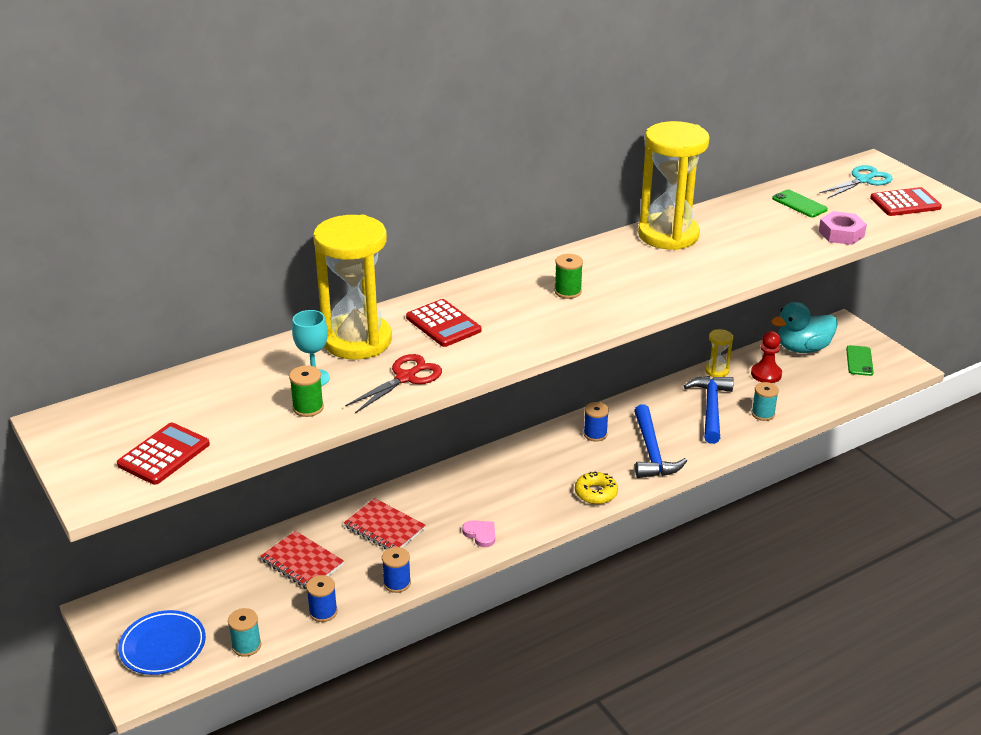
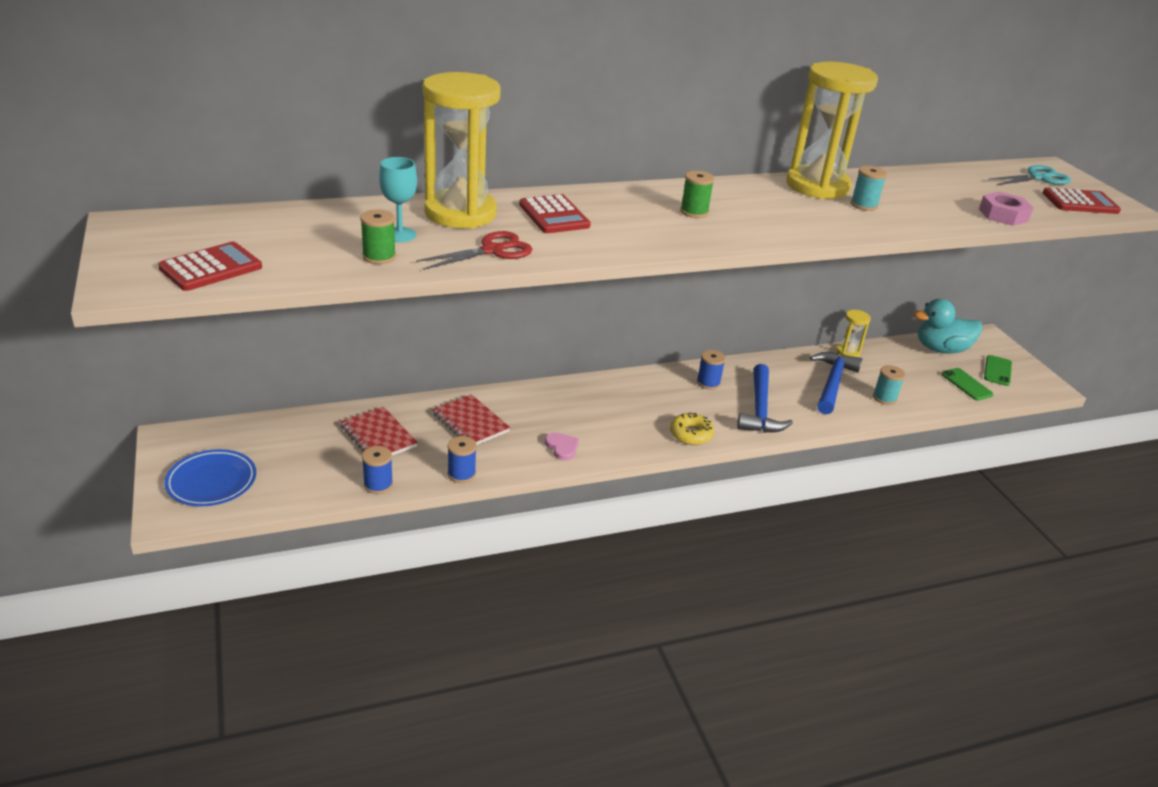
camera: 10 degrees right, 0 degrees up
(246, 646) = (290, 499): turquoise spool -> turquoise spool (864, 205)
(766, 374) = (897, 364): red pawn -> none
(799, 204) = (964, 185): green phone -> green phone (966, 384)

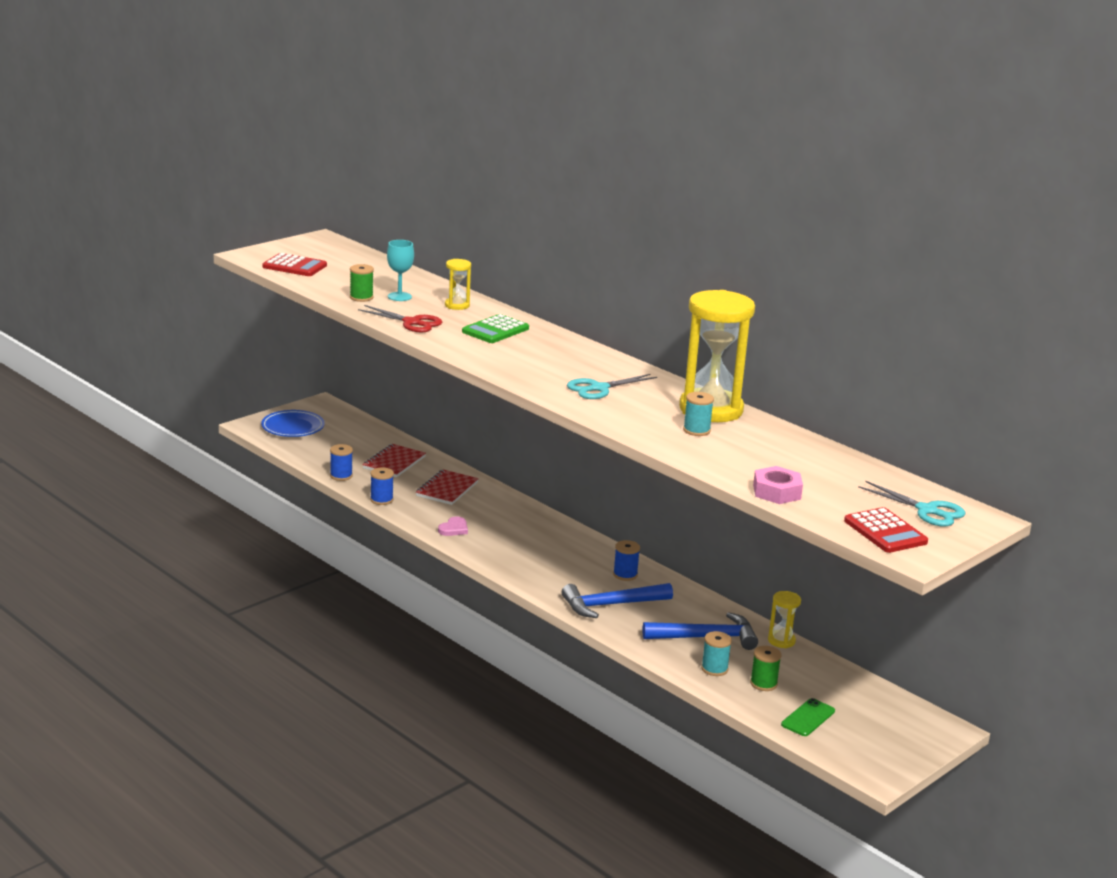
camera: 65 degrees right, 10 degrees down
(460, 213) = (457, 305): yellow hourglass -> yellow hourglass, size x0.44
(554, 215) = (495, 330): red calculator -> green calculator
(691, 434) = (533, 578): yellow donut -> none
(694, 212) = (574, 371): green spool -> green spool (763, 684)
(746, 214) = (599, 388): none -> turquoise scissors
(941, 349) = (868, 698): turquoise duck -> none
(997, 371) = (868, 738): green phone -> none

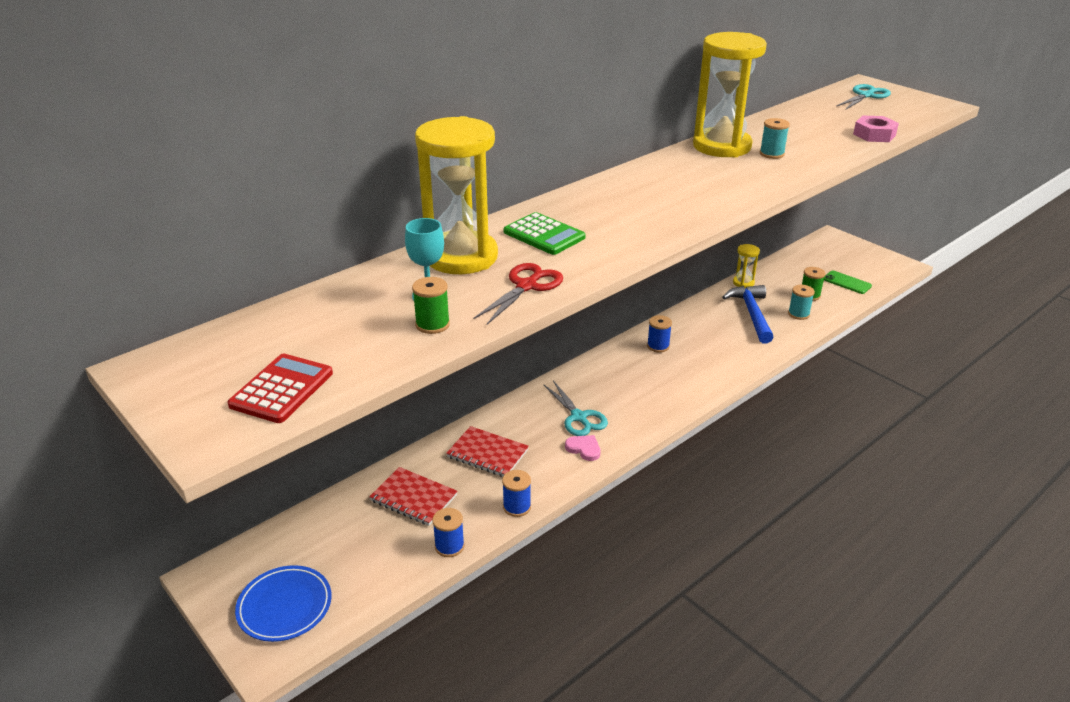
camera: 85 degrees left, 10 degrees up
(457, 305) = (461, 257): yellow hourglass -> yellow hourglass, size x2.26
(599, 388) = (694, 188): turquoise scissors -> turquoise scissors (579, 417)
(610, 605) = (715, 356): blue hammer -> none
(885, 532) = (912, 109): red calculator -> none

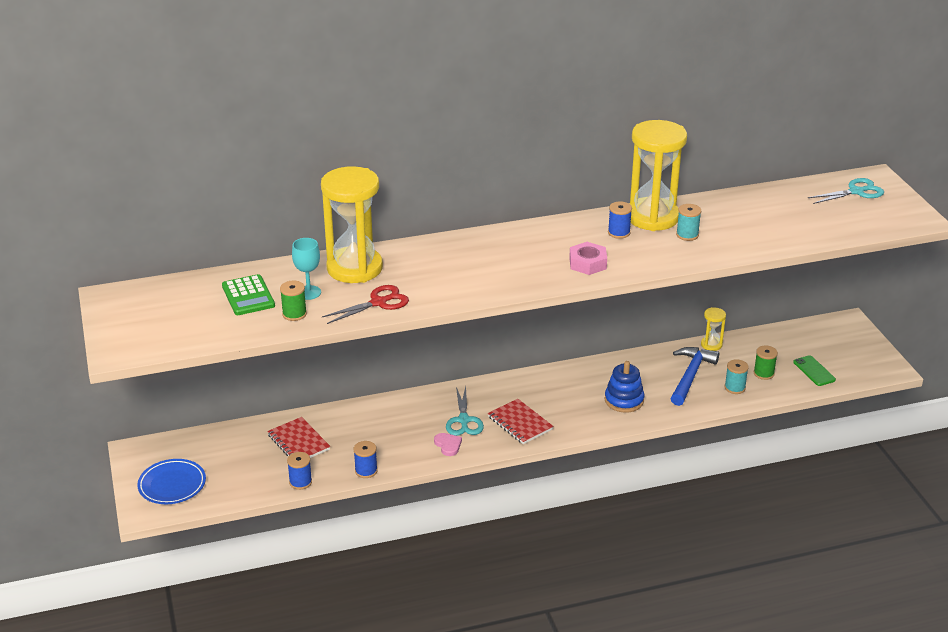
camera: 25 degrees right, 0 degrees up
(282, 389) = (175, 332): red calculator -> none
(487, 454) = (373, 427): red notebook -> red notebook (520, 423)
(544, 235) = (428, 265): green calculator -> green calculator (248, 296)
(658, 346) = (579, 381): blue spool -> blue spool (619, 233)
(715, 352) = (624, 400): none -> blue stacking toy
(874, 135) = (806, 237): pink nut -> pink nut (587, 263)

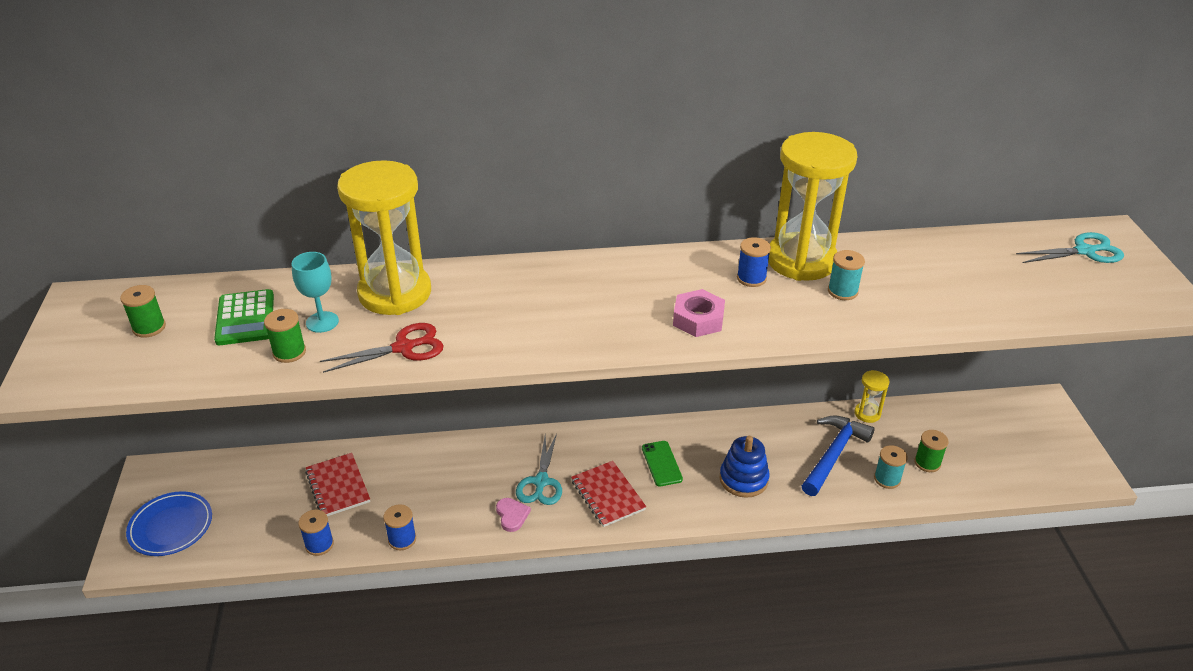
camera: 10 degrees right, 5 degrees up
(177, 309) = (149, 327): none -> green spool
(814, 371) = (993, 467): green phone -> green phone (661, 463)

